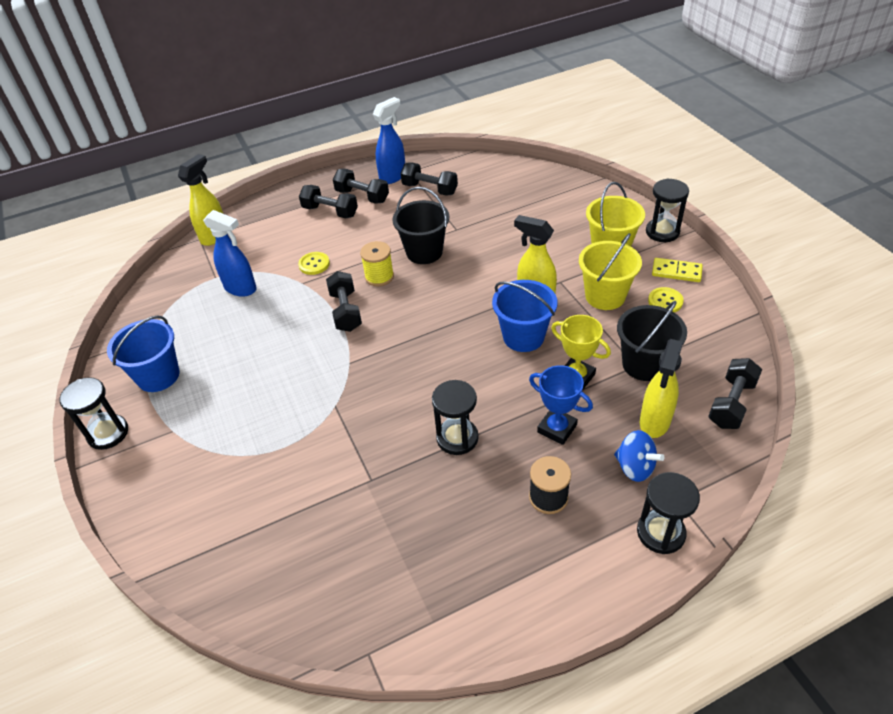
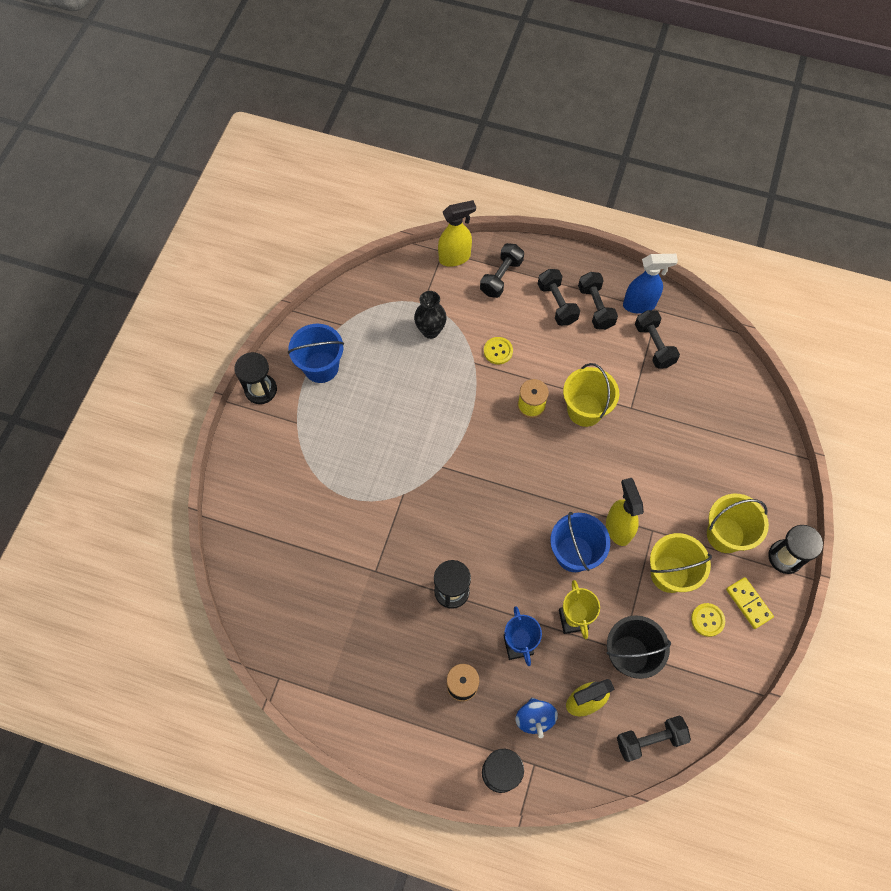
camera: 40 degrees right, 20 degrees up
(241, 288) = (430, 331): blue spray bottle -> black vase
(346, 311) = (480, 418): black dumbbell -> black dumbbell (501, 277)
(424, 252) = (585, 410): black bucket -> yellow bucket

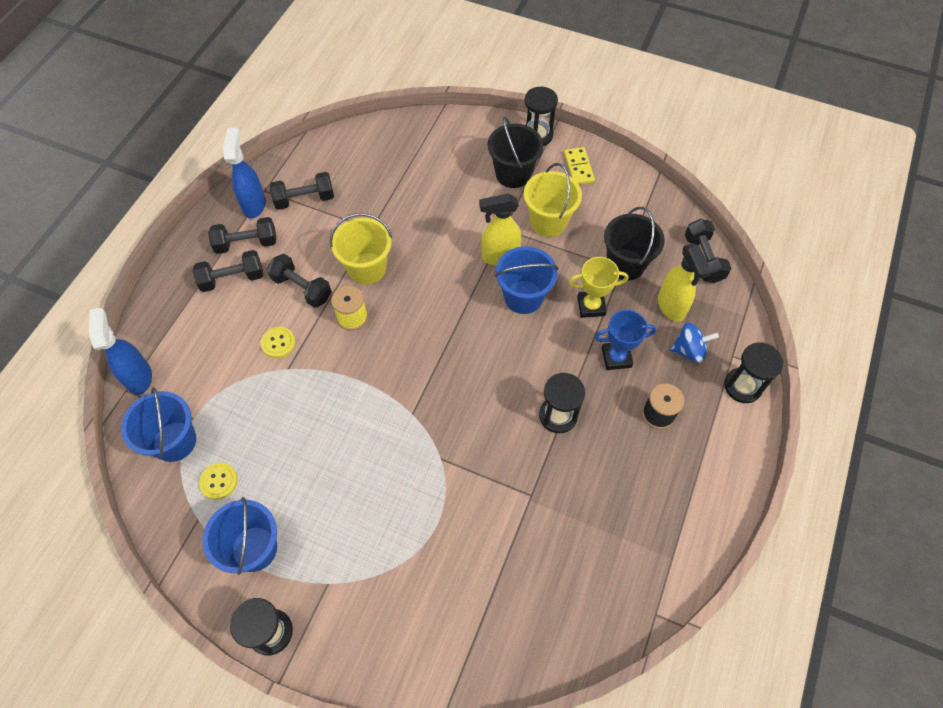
camera: 85 degrees left, 5 degrees down
(402, 295) = (174, 441): none -> blue bucket
(430, 331) = (234, 412): black vase -> none
(455, 257) = (139, 377): yellow spray bottle -> blue spray bottle
(501, 277) = (182, 330): black dumbbell -> black dumbbell (302, 288)
(707, 620) = (593, 200): yellow button -> yellow button (218, 481)
(725, 535) = (513, 174): yellow bucket -> black bucket
(748, 603) = (578, 168): yellow domino -> yellow domino turned 75 degrees counterclockwise

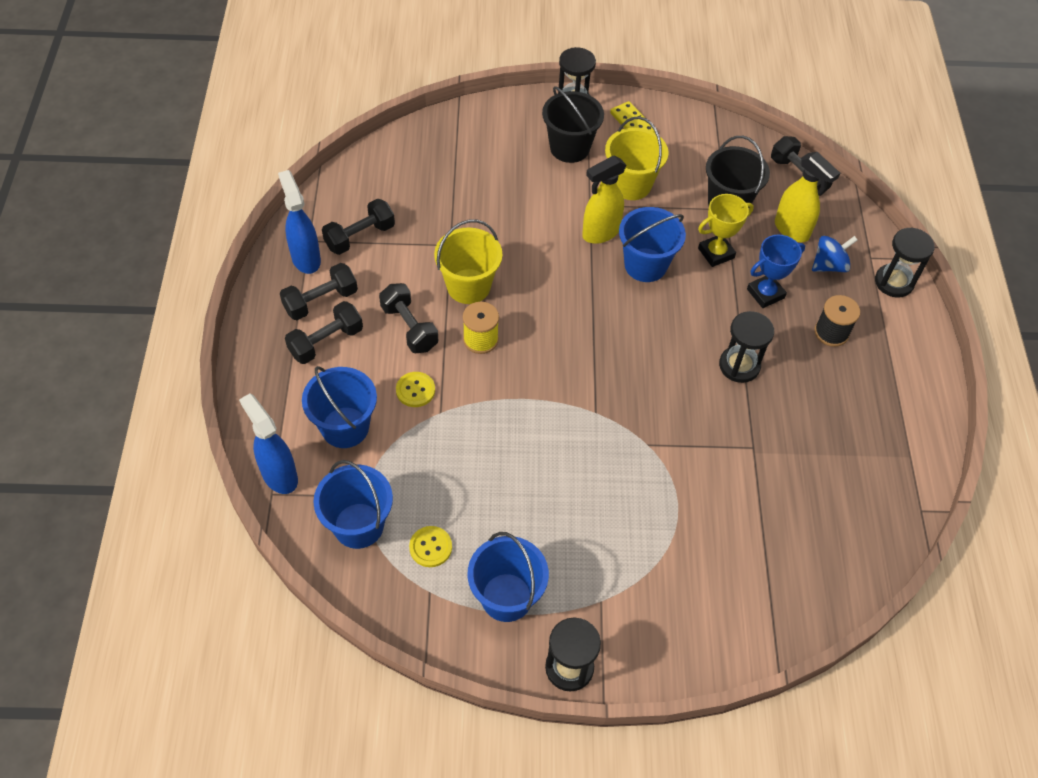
camera: 25 degrees left, 5 degrees down
(208, 355) = (345, 427): none -> blue bucket
(302, 288) = (409, 327): black dumbbell -> black dumbbell turned 45 degrees clockwise

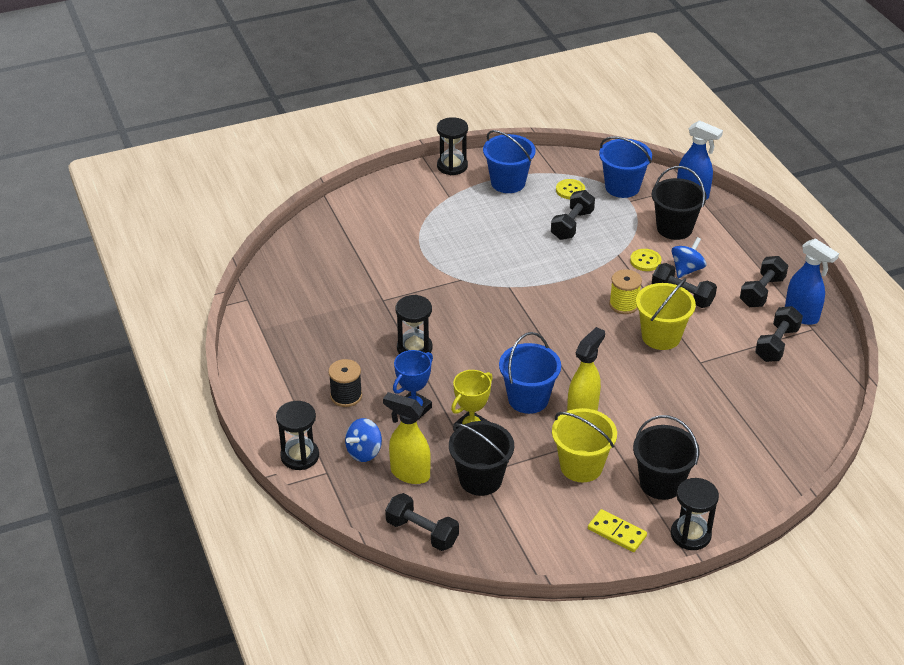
camera: 160 degrees right, 15 degrees down
(326, 342) = (733, 269): black dumbbell -> black dumbbell (572, 225)
(345, 427) = (674, 228): blue bucket -> black bucket
(377, 360) = (686, 269): none -> blue spinning top

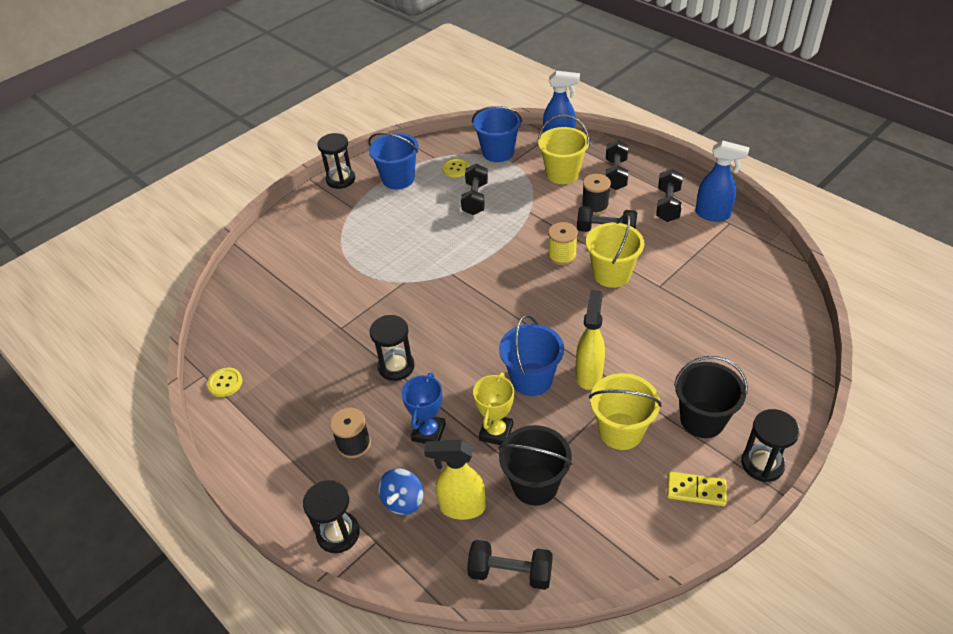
camera: 20 degrees left, 5 degrees up
(645, 261) = (556, 210): yellow button -> yellow button (225, 383)
(674, 228) = (562, 174): black bucket -> yellow bucket
(686, 269) = (595, 206): blue spinning top -> black spool
(777, 344) = (710, 247): black dumbbell -> black dumbbell (615, 174)

